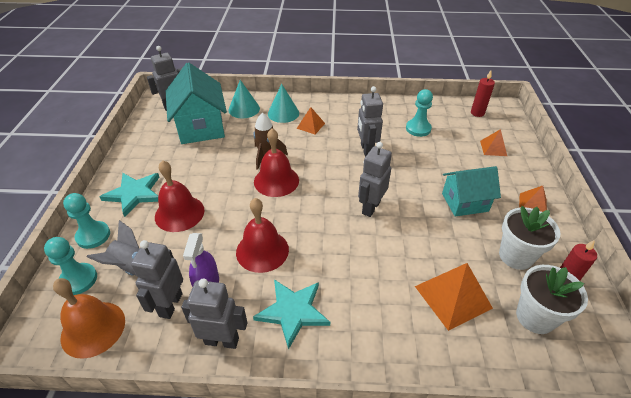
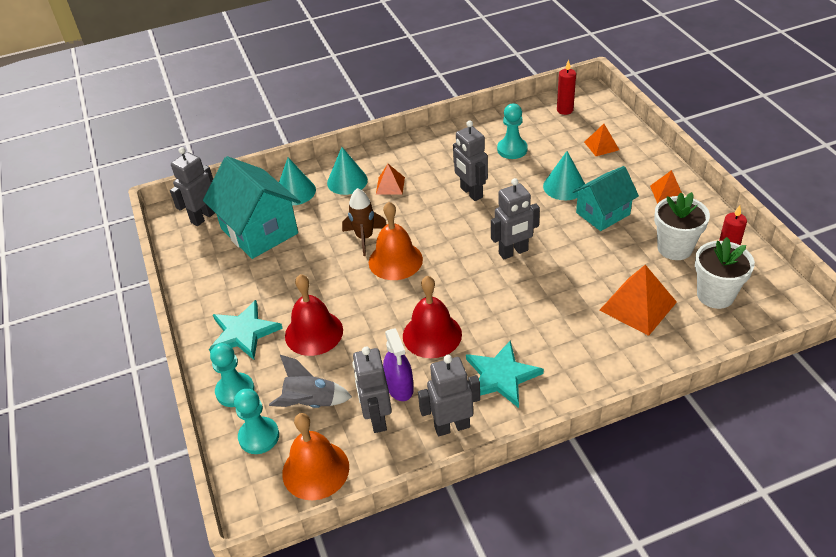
camera: 20 degrees left, 0 degrees up
(276, 181) = (395, 260): red bell -> orange bell
(370, 207) = (513, 252): grey robot -> grey robot turned 120 degrees counterclockwise
(444, 169) = (564, 186): none -> turquoise cone

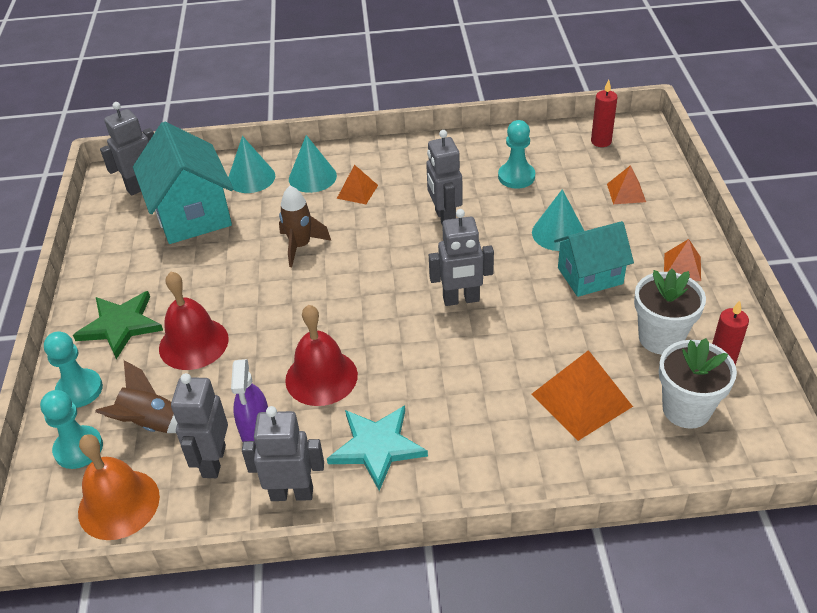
camera: 15 degrees right, 0 degrees up
(244, 332) = (120, 325): turquoise star -> green star
(311, 403) = (151, 424): grey rocket -> brown rocket
(395, 260) = (322, 280): orange bell -> none

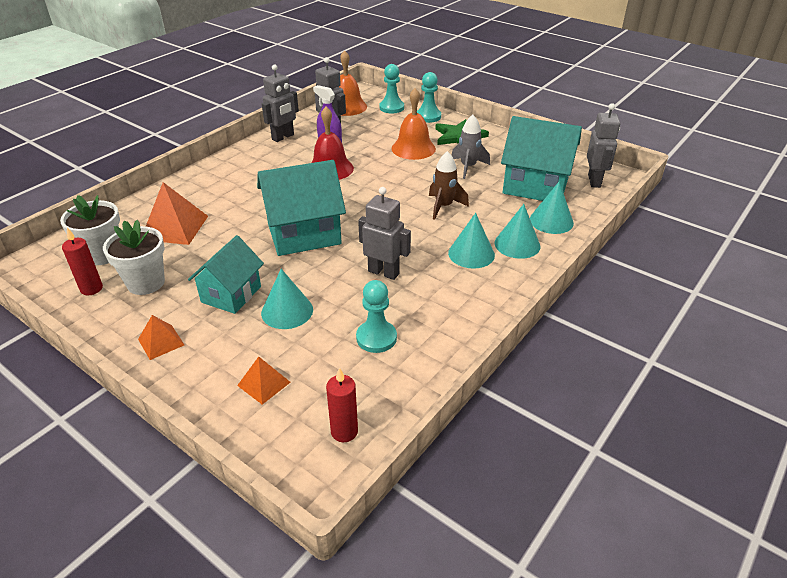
camera: 130 degrees right, 5 degrees down
(151, 424) = (377, 124): brown rocket -> none
(193, 343) = (413, 148): red bell -> orange bell
(197, 275) = (468, 167): none -> grey rocket
(357, 191) = (471, 254): orange pyramid -> turquoise cone
(377, 447) = (265, 163): turquoise star -> none
(461, 300) = (304, 234): grey robot -> turquoise house

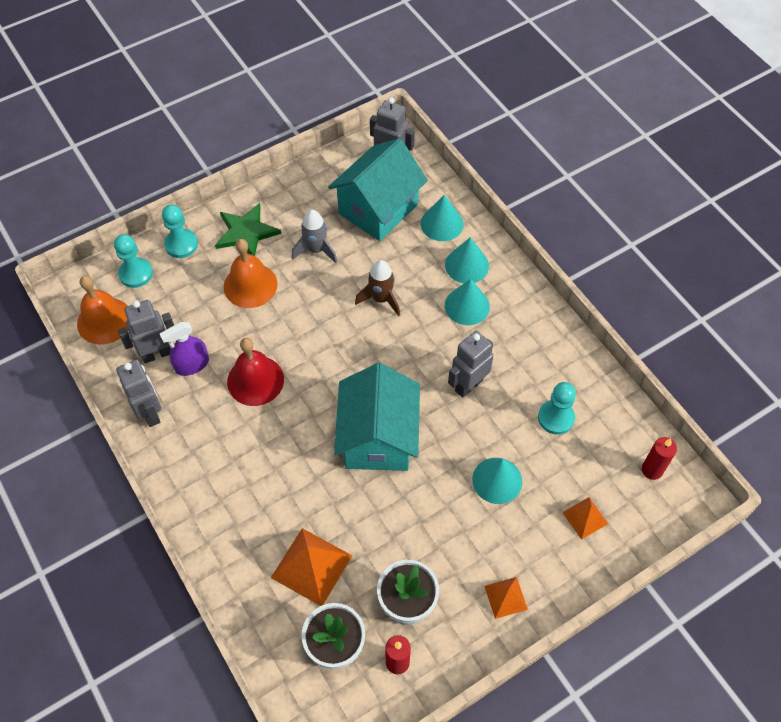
camera: 70 degrees left, 20 degrees up
(231, 294) = (455, 525): turquoise house -> none

